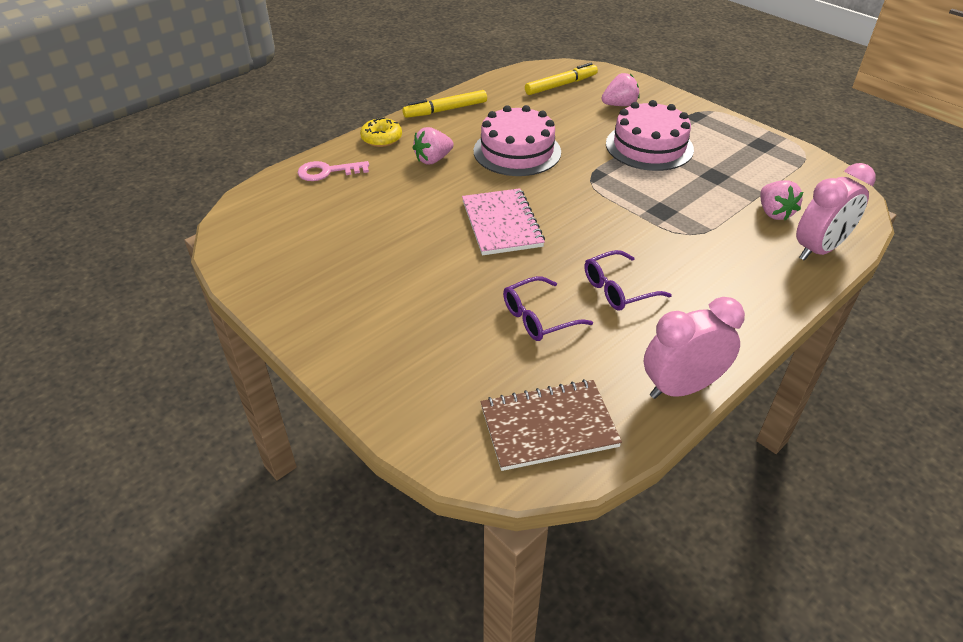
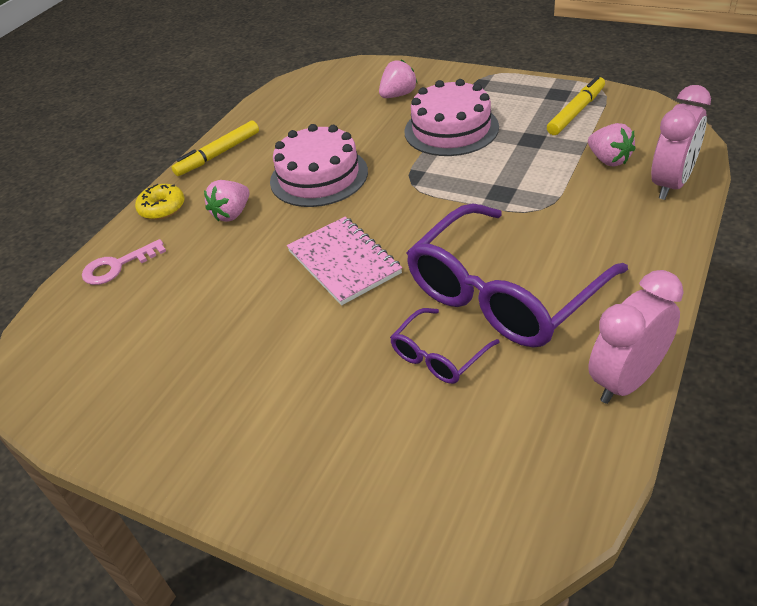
camera: 15 degrees left, 0 degrees up
(548, 427) = (516, 480): brown notebook -> none
(561, 85) = (328, 91): yellow marker -> yellow marker (576, 112)
(618, 289) = (503, 293): purple glasses -> purple glasses, size x2.16

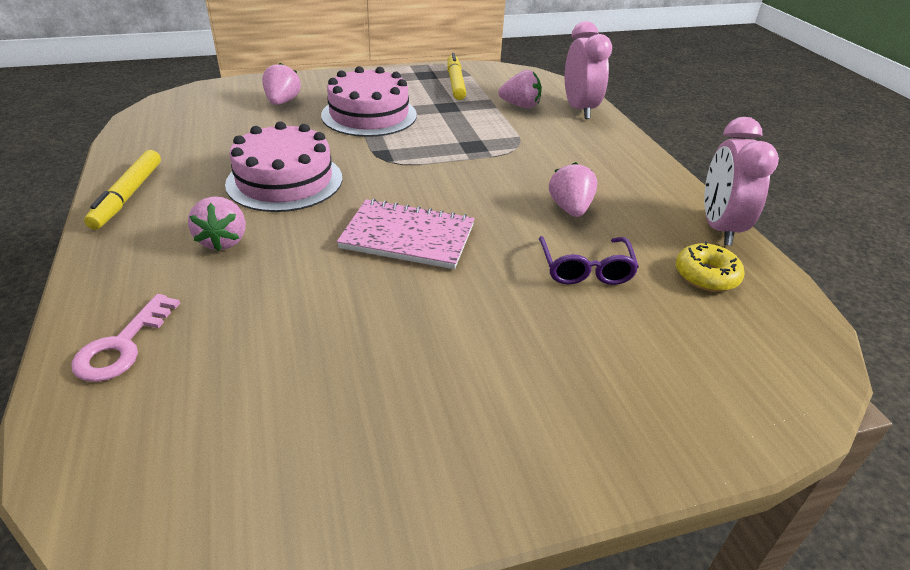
camera: 50 degrees left, 5 degrees down
(162, 208) = (113, 266): yellow donut -> yellow donut (706, 276)
(503, 293) = (570, 209): purple glasses -> pink strawberry

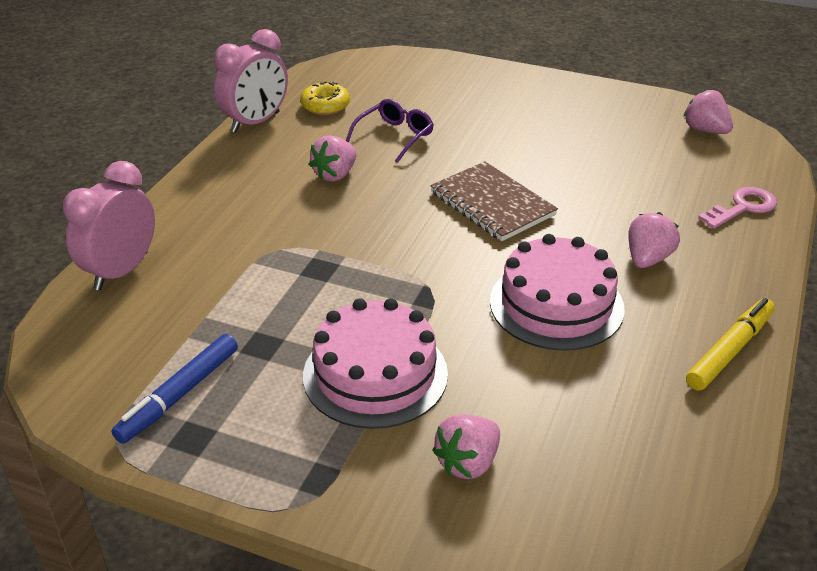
camera: 140 degrees left, 0 degrees up
(408, 237) = (492, 204): pink notebook -> brown notebook
(455, 83) = (179, 395): yellow marker -> blue marker
(520, 106) = (174, 307): pink strawberry -> pink strawberry (705, 130)

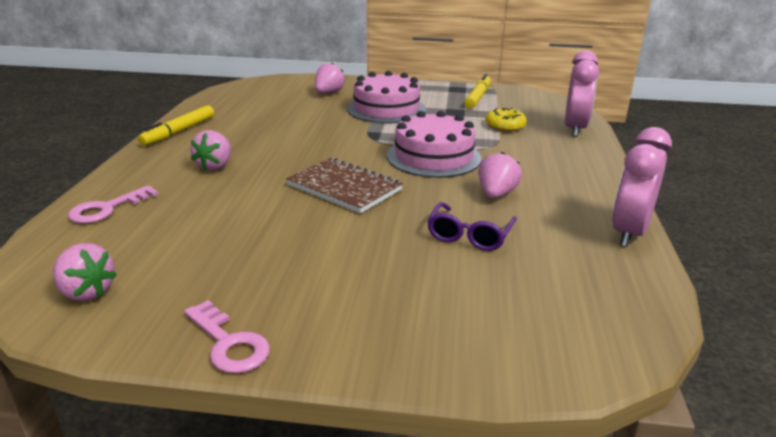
camera: 165 degrees right, 10 degrees down
(179, 395) = (478, 97): blue marker -> yellow marker
(325, 106) = (579, 263): yellow donut -> yellow donut (505, 126)
(556, 304) = (287, 139): pink cake -> pink cake (433, 157)
(592, 90) = (228, 343): none -> pink key

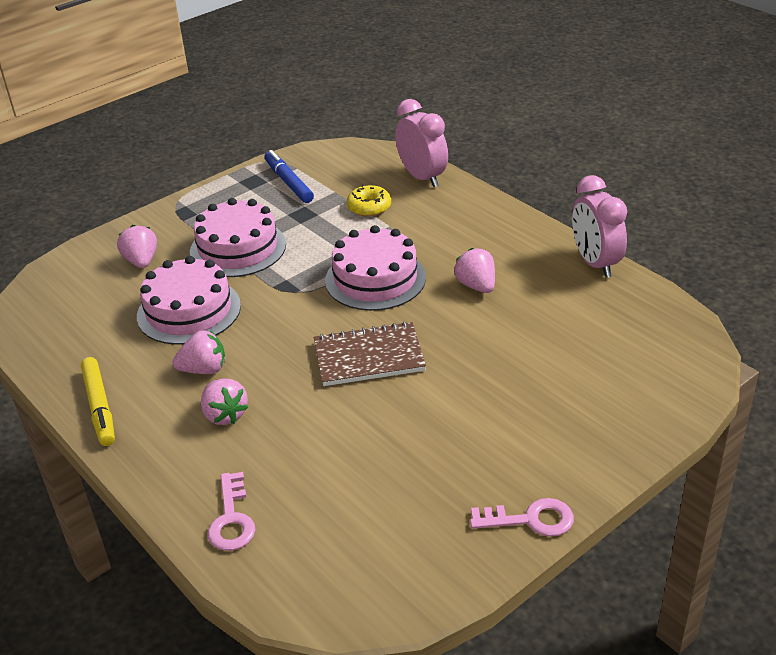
camera: 45 degrees left, 10 degrees up
(86, 292) = (379, 576): pink strawberry -> pink strawberry (204, 370)
(303, 119) = (189, 311): none -> pink cake
(469, 236) = (519, 335): purple glasses -> none
(478, 97) = (289, 182): yellow marker -> blue marker

